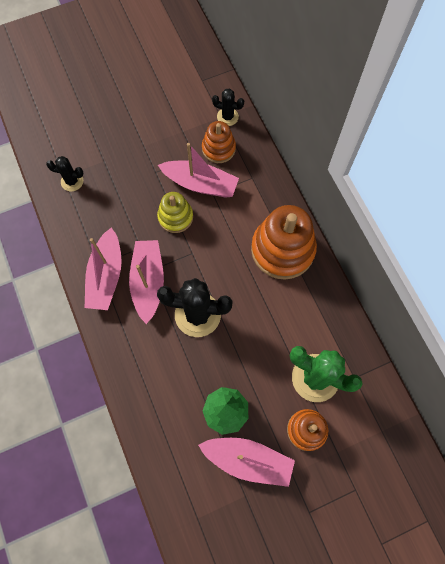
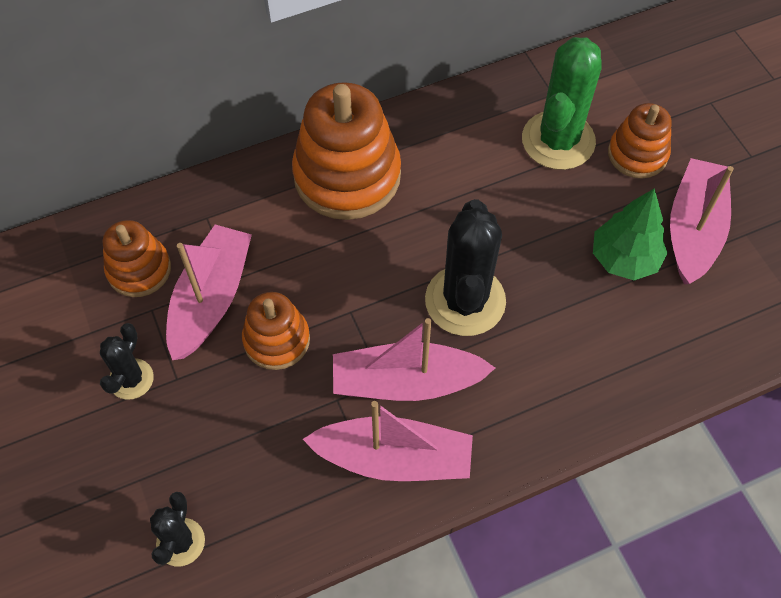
camera: 90 degrees left, 10 degrees down
(175, 217) = (276, 340): yellow stacking toy -> orange stacking toy
(227, 117) = (71, 255): black cactus -> black cactus (131, 379)

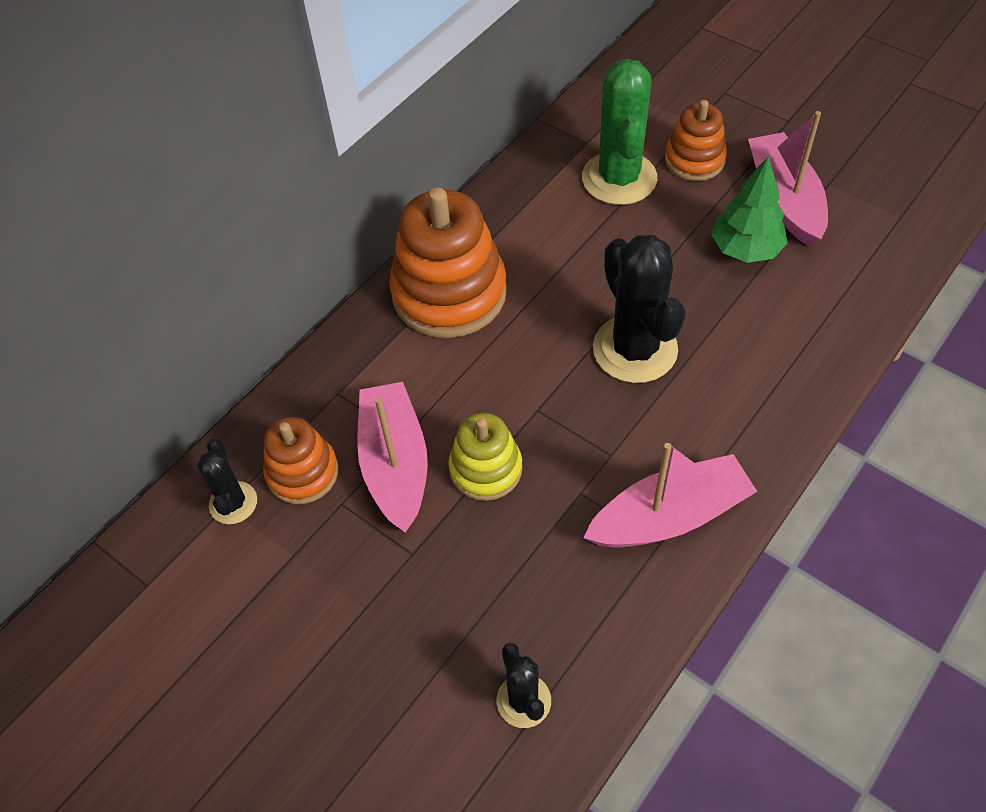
camera: 25 degrees left, 5 degrees down
(131, 379) = (366, 577): black cactus -> black cactus (233, 503)
(276, 340) = (486, 469): orange stacking toy -> yellow stacking toy
(406, 382) = (633, 445): pink boat -> none

